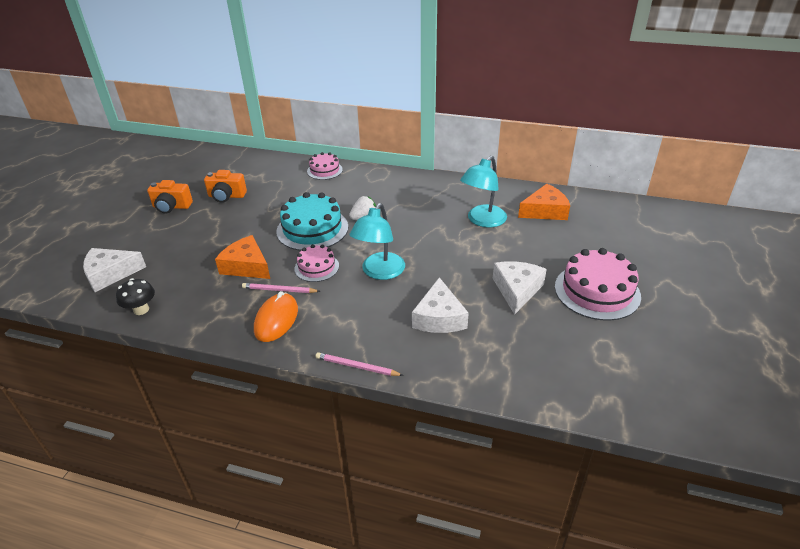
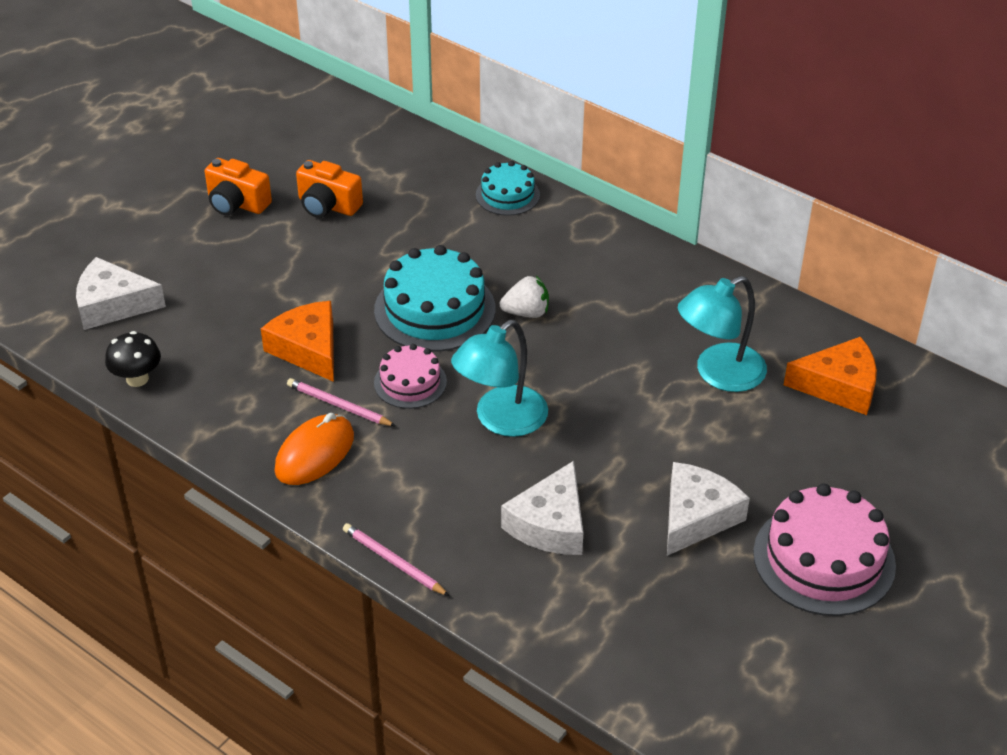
camera: 20 degrees right, 5 degrees up
(324, 170) = (507, 195): pink cake -> turquoise cake

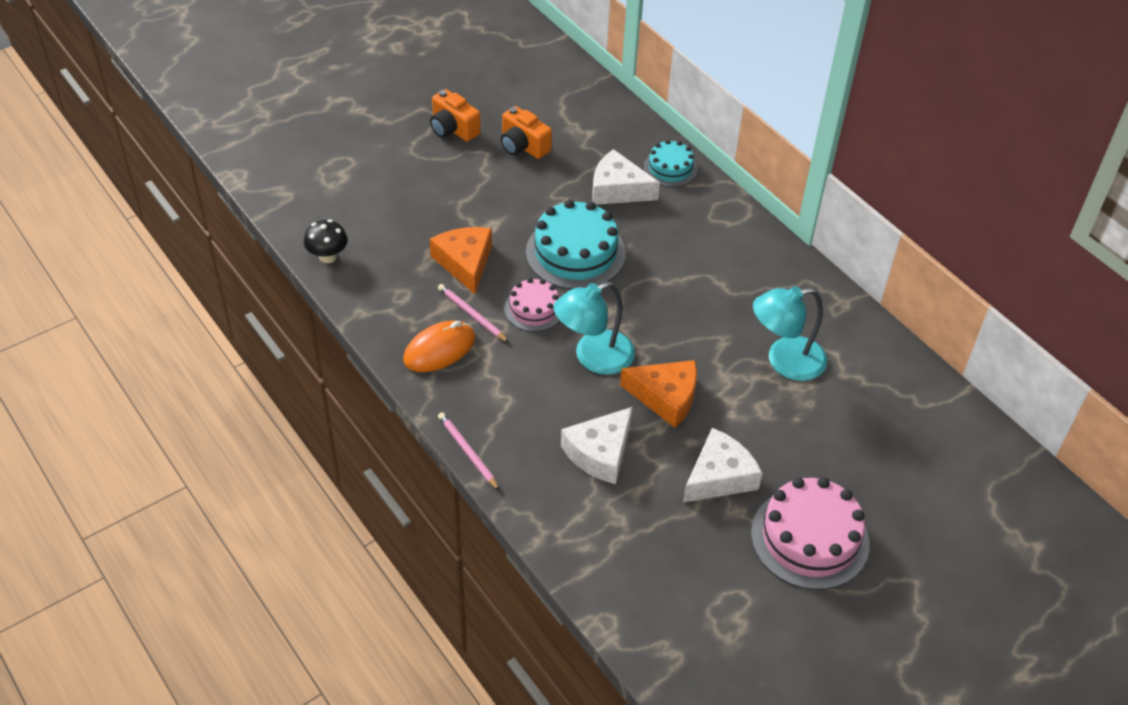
camera: 15 degrees right, 5 degrees up
(113, 304) = (330, 192): white cheese -> white cheese (618, 189)
(526, 313) = (647, 272): white strawberry -> none
(839, 386) = (882, 395): orange cheese -> orange cheese (665, 397)

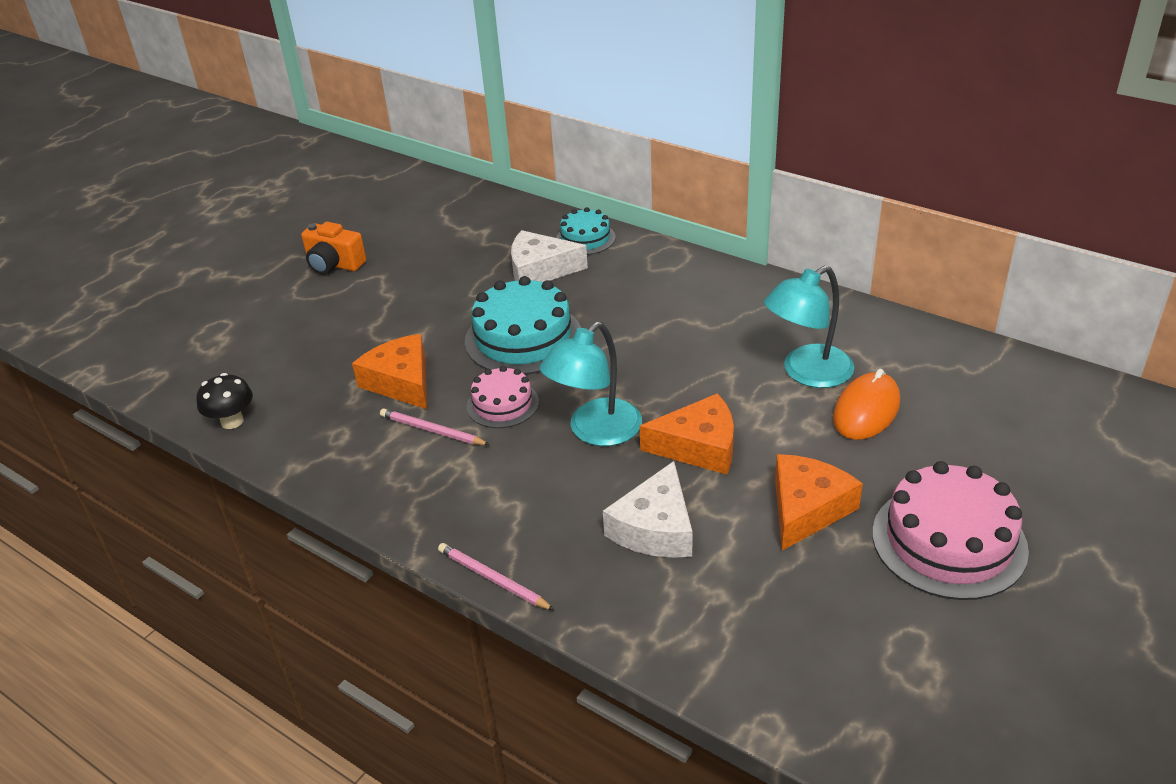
camera: 15 degrees left, 10 degrees down
(439, 349) = (408, 477): orange mouse -> orange mouse (866, 410)
(523, 146) = (419, 260): orange camera -> none
(719, 476) = (807, 509): white cheese -> orange cheese

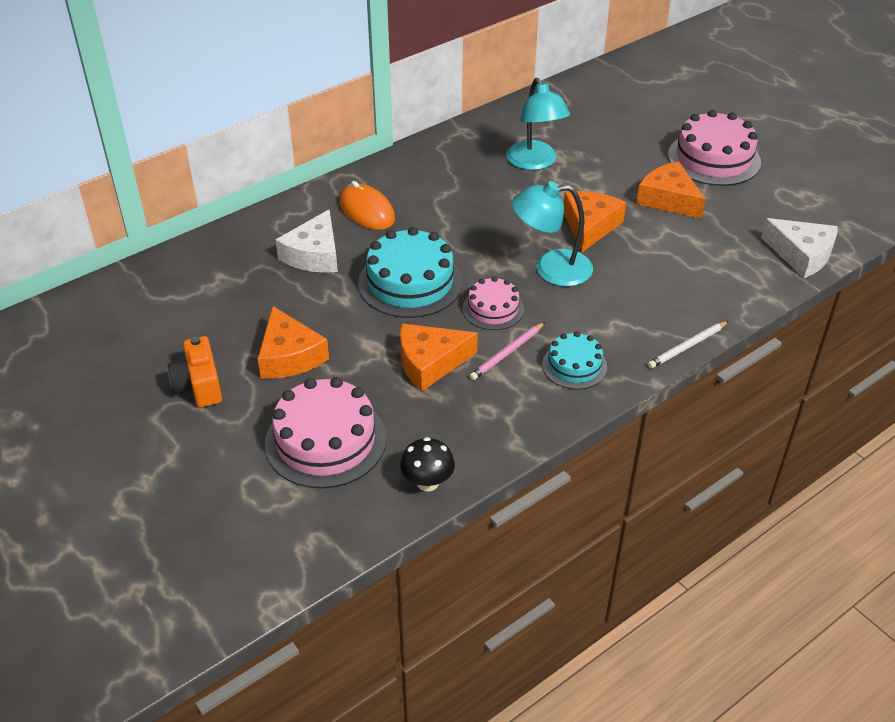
camera: 75 degrees left, 5 degrees up
(278, 348) = (325, 441): none -> pink cake
(334, 264) = (199, 386): orange camera -> orange camera turned 120 degrees clockwise
(385, 298) = (289, 356): none -> orange cheese
(493, 579) = (687, 346): pink pencil -> white pencil
(585, 238) = (284, 220): turquoise cake -> turquoise cake (574, 366)
(595, 431) = (551, 269): turquoise lamp -> turquoise lamp turned 120 degrees clockwise
(655, 528) = (663, 263): white cheese -> white cheese (801, 255)
(866, 410) = (586, 151): orange mouse -> orange mouse (367, 211)

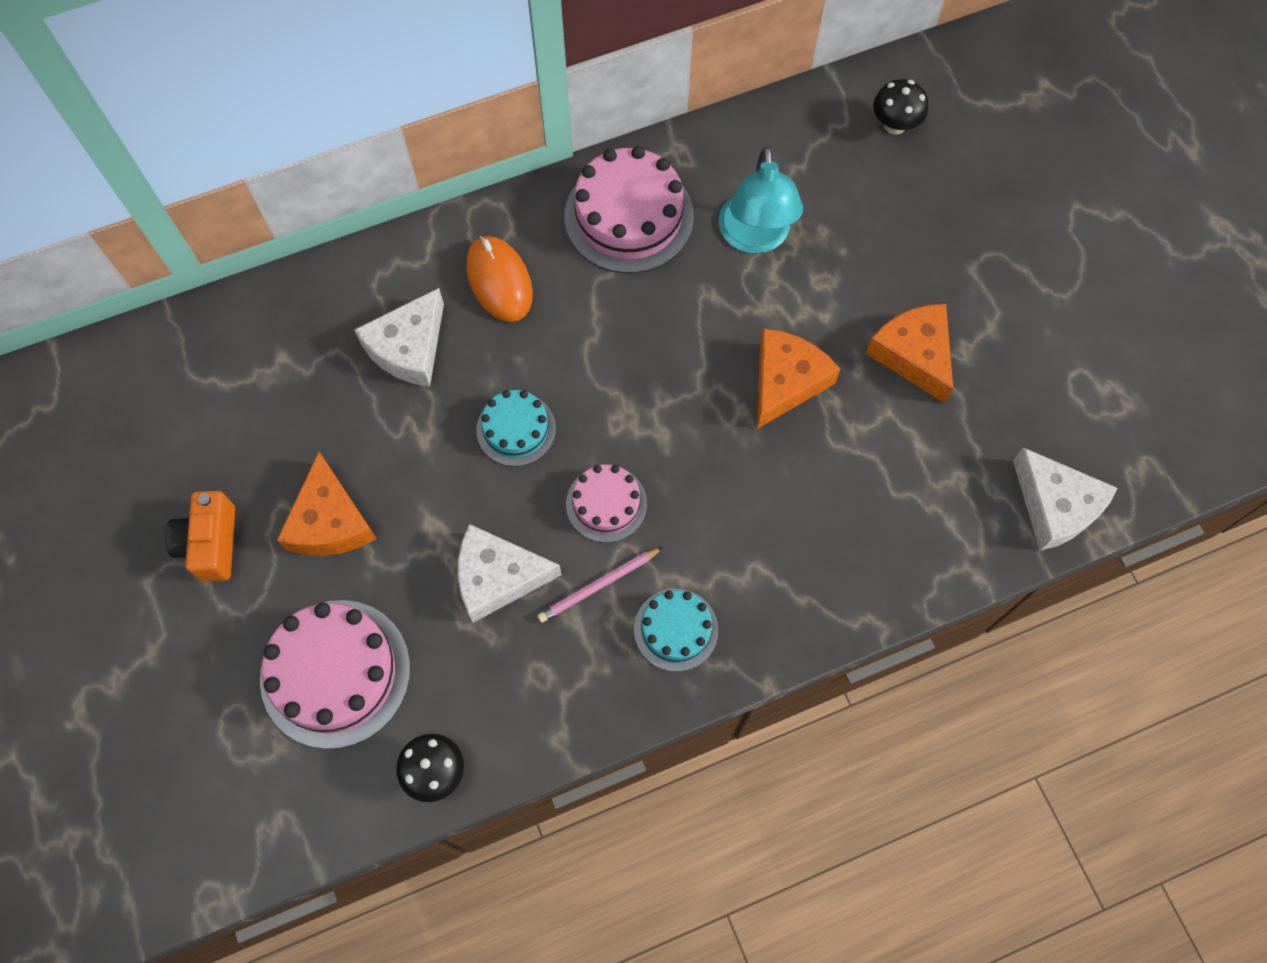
camera: 15 degrees right, 25 degrees up
(410, 282) = (516, 429): turquoise cake -> turquoise cake, size x0.57
(430, 362) = (498, 577): orange cheese -> white cheese
(551, 269) = (706, 449): turquoise lamp -> none
(600, 99) = (894, 125): none -> black mushroom
(687, 346) = (833, 634): white pencil -> none
(714, 158) = (1010, 287): pink cake -> pink cake (629, 216)

